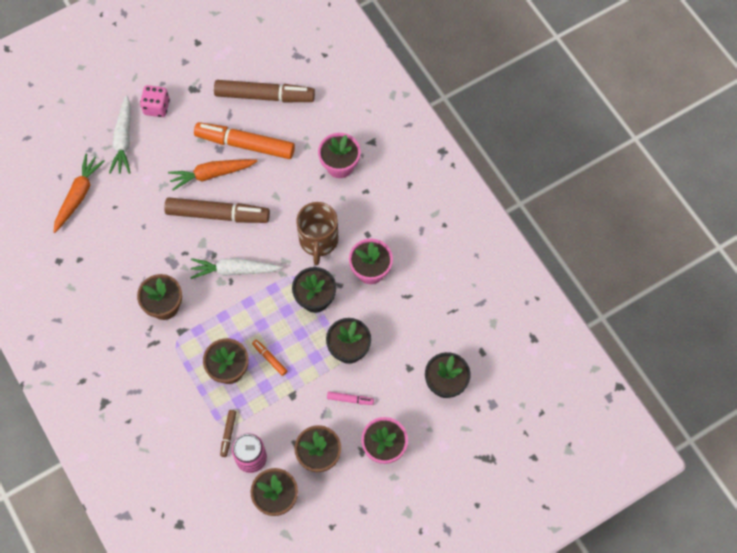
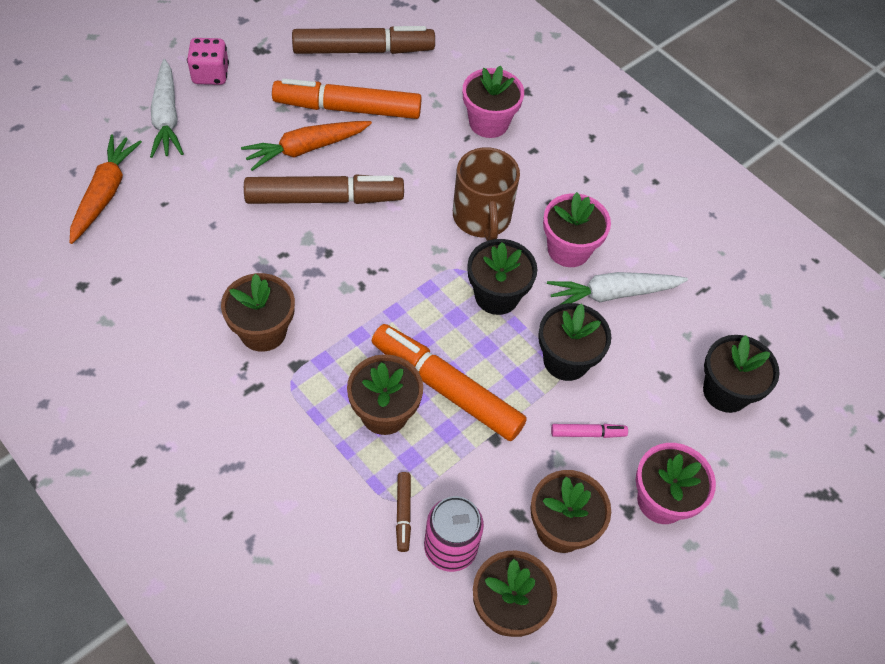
camera: 15 degrees left, 10 degrees down
(234, 270) = (364, 270): white carrot -> white carrot (612, 294)
(269, 358) = (446, 388): orange marker -> orange marker, size x2.34

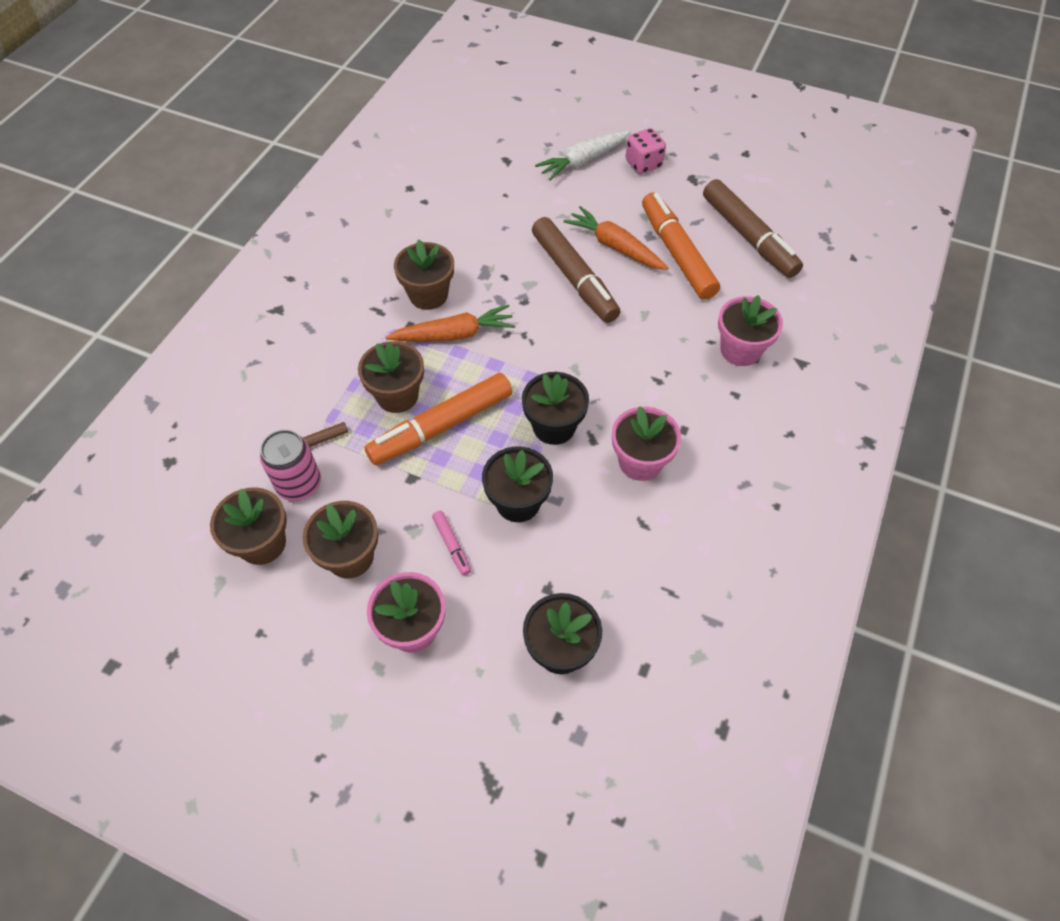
camera: 70 degrees right, 0 degrees up
(105, 193) = (492, 163): orange carrot -> orange carrot (454, 334)
(446, 388) = (441, 426): orange marker -> orange marker turned 135 degrees counterclockwise
(482, 218) = (629, 385): brown mug -> none
(612, 294) = (613, 514): white carrot -> none

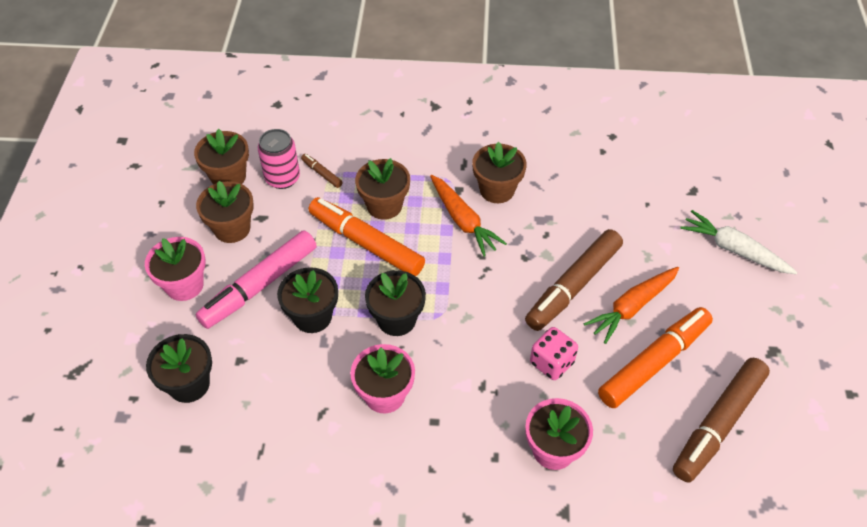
camera: 70 degrees right, 5 degrees down
(452, 545) = (259, 286): pink marker -> pink marker, size x2.34
(615, 246) = (632, 307): orange carrot -> orange carrot turned 150 degrees counterclockwise
(643, 164) = (764, 301): pink dice -> pink dice (551, 363)

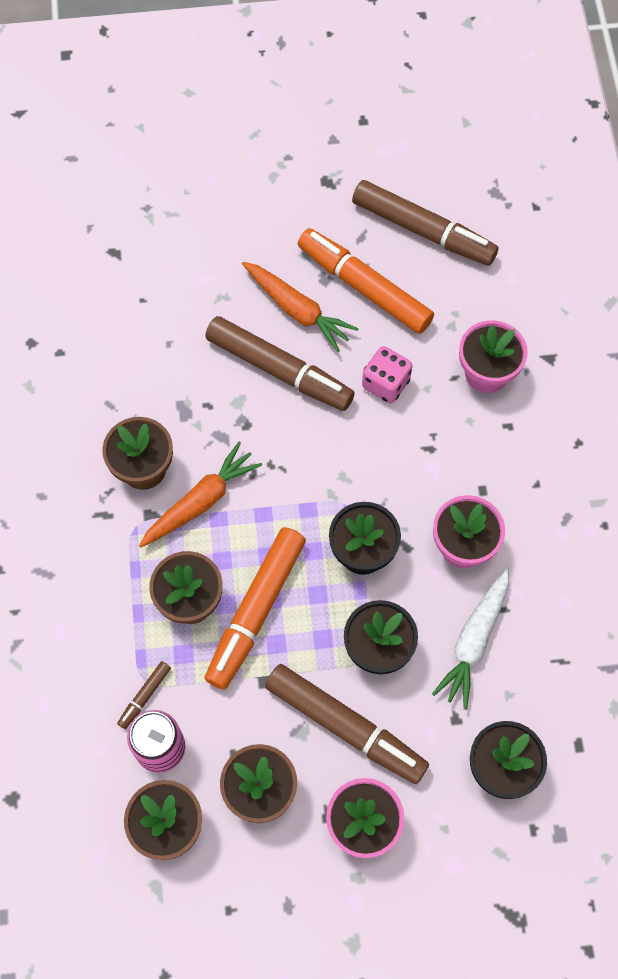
camera: 100 degrees left, 15 degrees up
(259, 286) = (345, 726): pink marker -> brown marker
(734, 250) = (199, 213): white carrot -> white carrot (474, 641)

